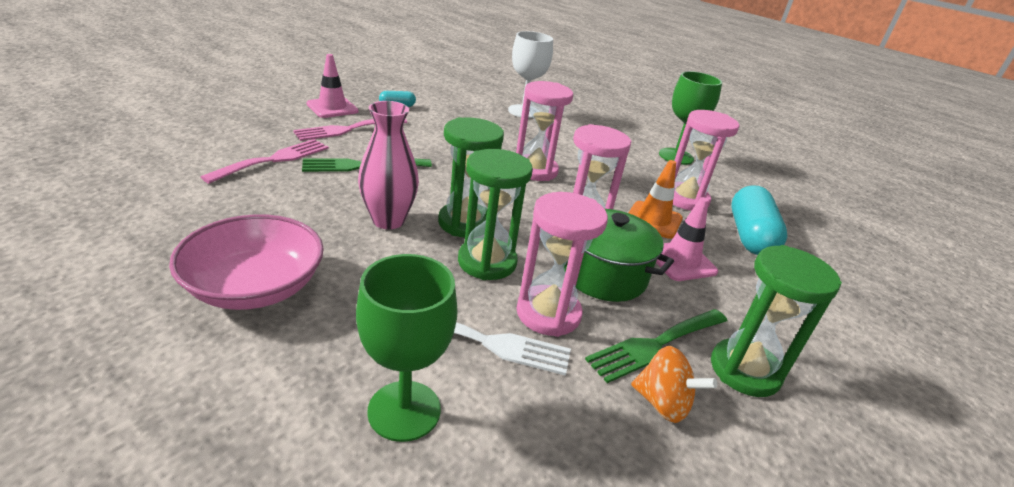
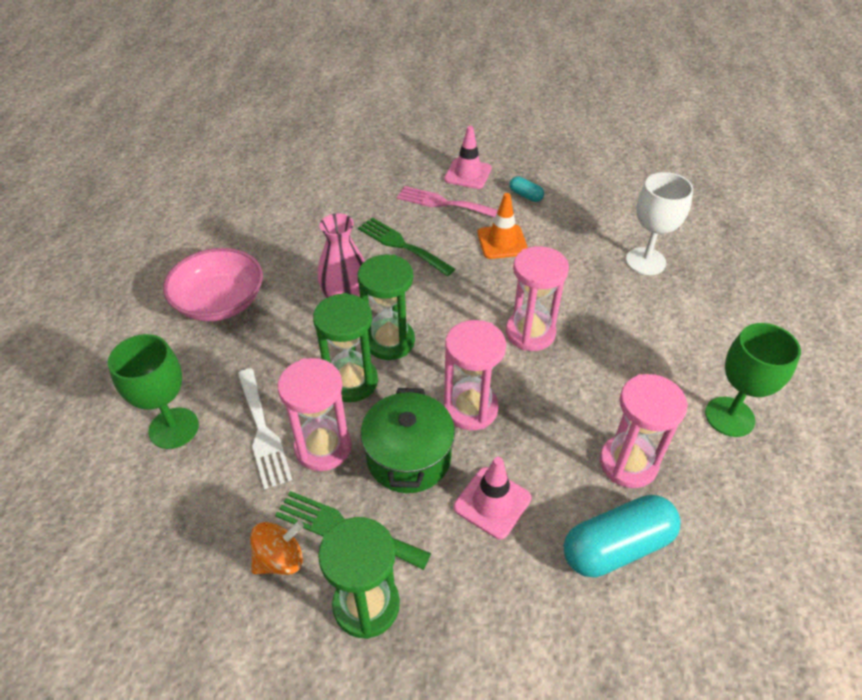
camera: 60 degrees right, 15 degrees up
(274, 160) = (356, 208): pink fork -> none
(653, 220) = (546, 453): orange traffic cone -> orange traffic cone (502, 242)
(662, 403) = (280, 559): orange spinning top -> orange spinning top turned 120 degrees counterclockwise

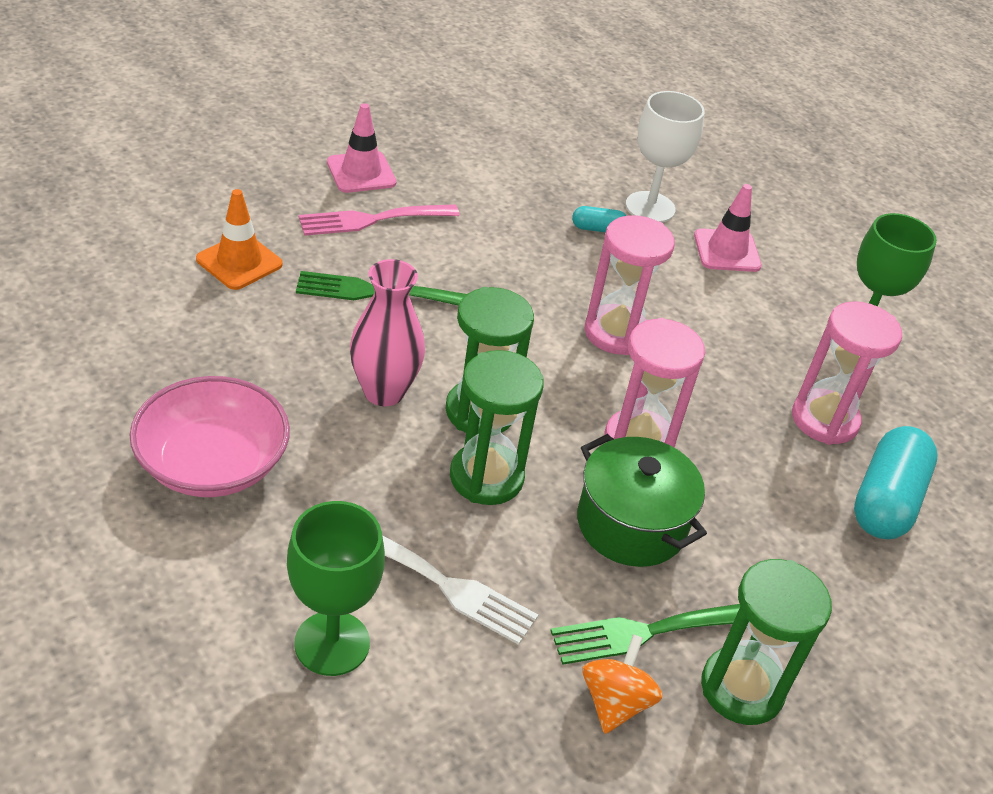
camera: 45 degrees left, 5 degrees down
(323, 447) = (533, 564): pink hourglass -> none
(492, 503) = (751, 523): pink traffic cone -> pink traffic cone (727, 251)
(502, 242) = (486, 242): orange traffic cone -> orange traffic cone (239, 262)
(525, 195) = (456, 176): turquoise capsule -> turquoise capsule (598, 229)

